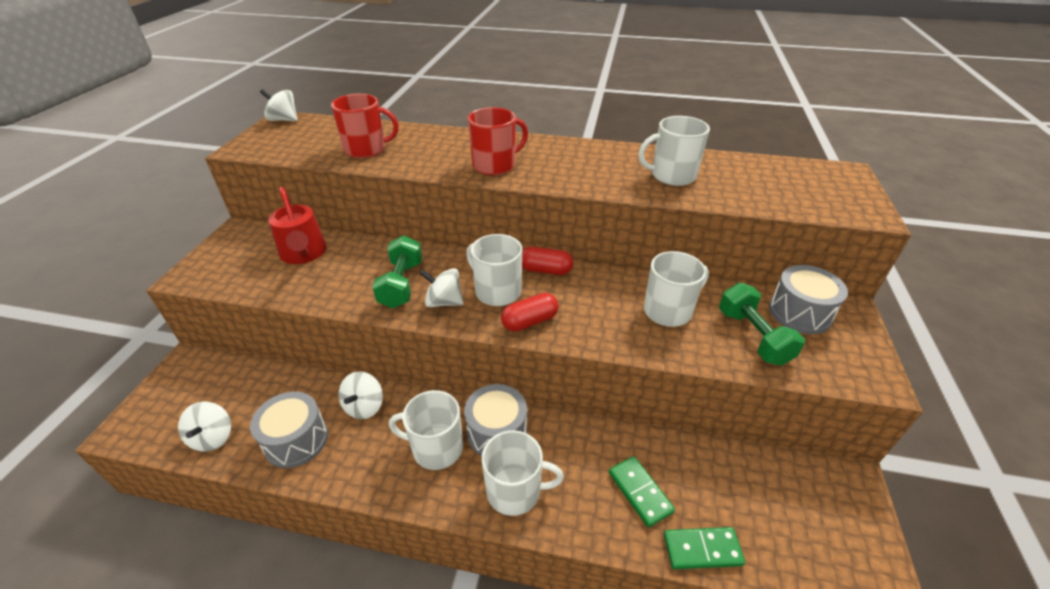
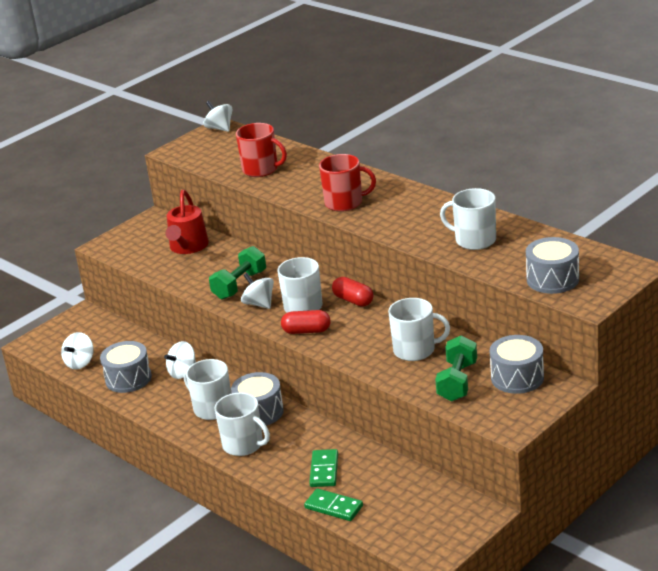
camera: 35 degrees right, 10 degrees down
(799, 198) = (552, 279): none -> grey drum

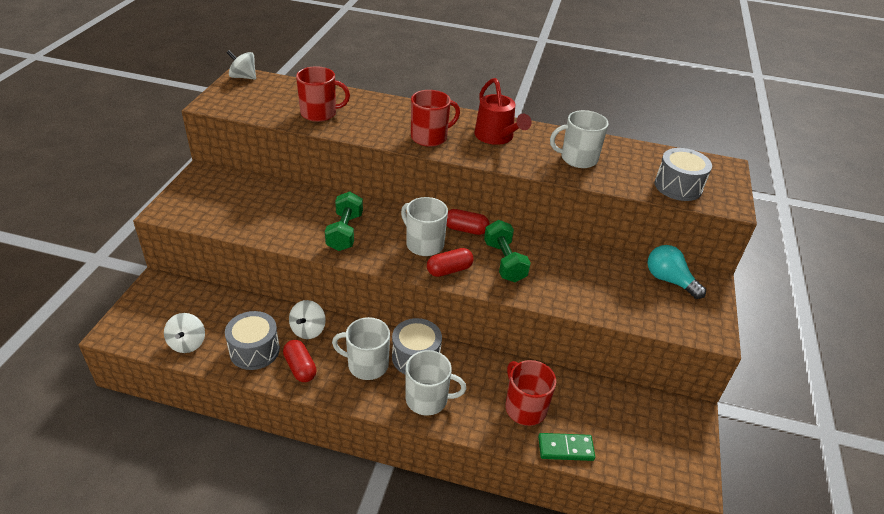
camera: 35 degrees left, 10 degrees up
(156, 399) = (300, 368): none -> red capsule
(188, 247) = (261, 200): red watering can -> red watering can (497, 137)
(259, 304) = (380, 249): white spinning top -> none
(324, 470) = (525, 408): green domino -> red mug
(415, 350) = (563, 270): white mug -> none
(457, 382) = (626, 296): green dumbbell -> green dumbbell (504, 262)
(517, 378) = (669, 280): grey drum -> turquoise light bulb

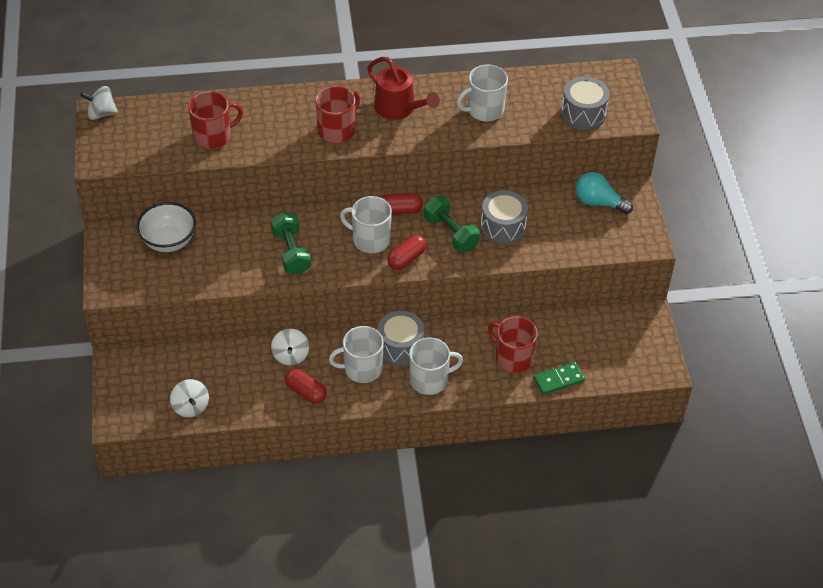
camera: 20 degrees left, 10 degrees up
(247, 192) = (169, 241): none -> white bowl
(254, 350) = (255, 391): grey drum -> grey drum (503, 227)

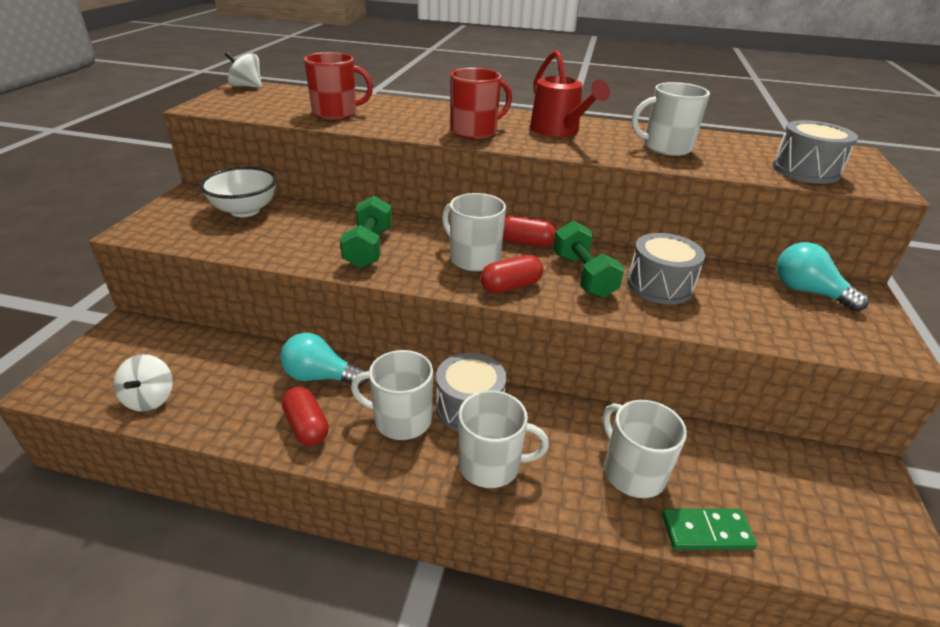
camera: 20 degrees right, 15 degrees down
(290, 355) = (320, 377): white spinning top -> turquoise light bulb
(513, 358) = (633, 472): red mug -> white mug

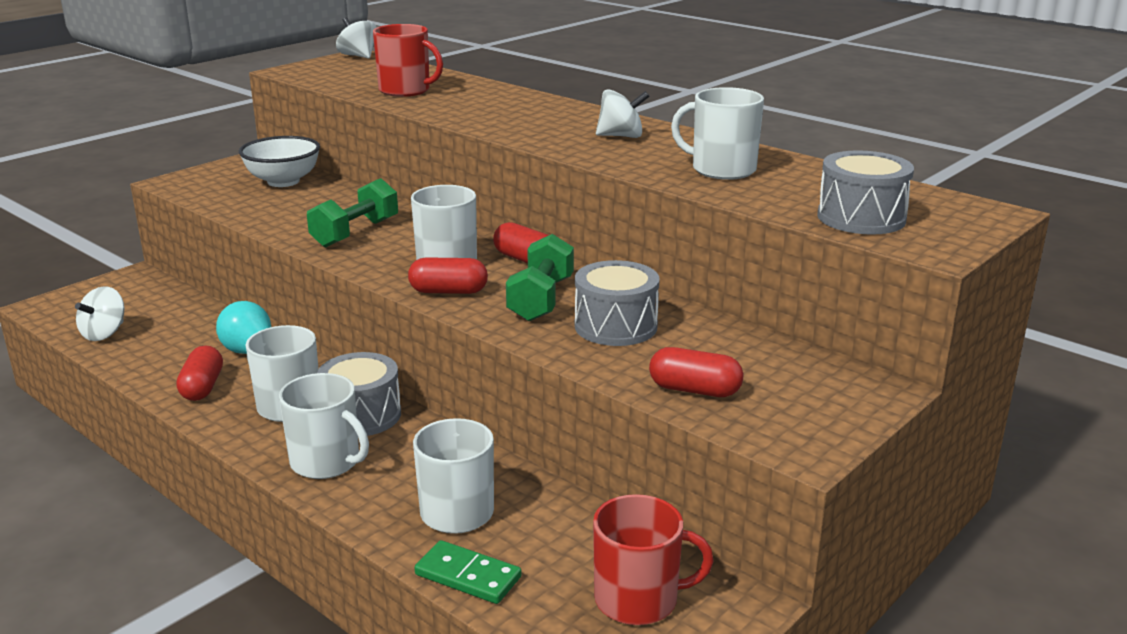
camera: 30 degrees right, 10 degrees down
(475, 131) = (522, 124): red mug -> red mug (638, 599)
(559, 131) = (621, 136): red watering can -> white spinning top
(777, 326) = (694, 390): none -> red capsule
(807, 292) = (799, 373): turquoise light bulb -> none

